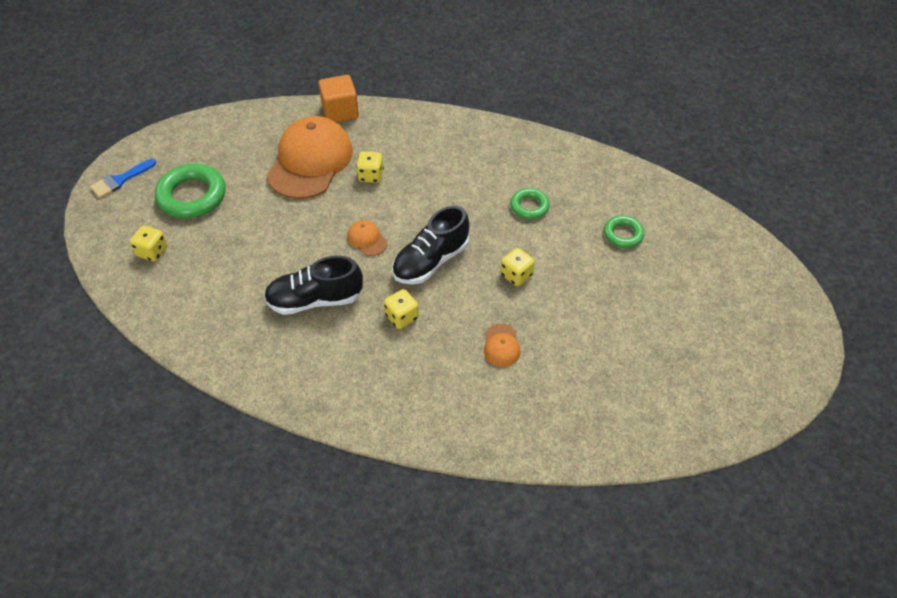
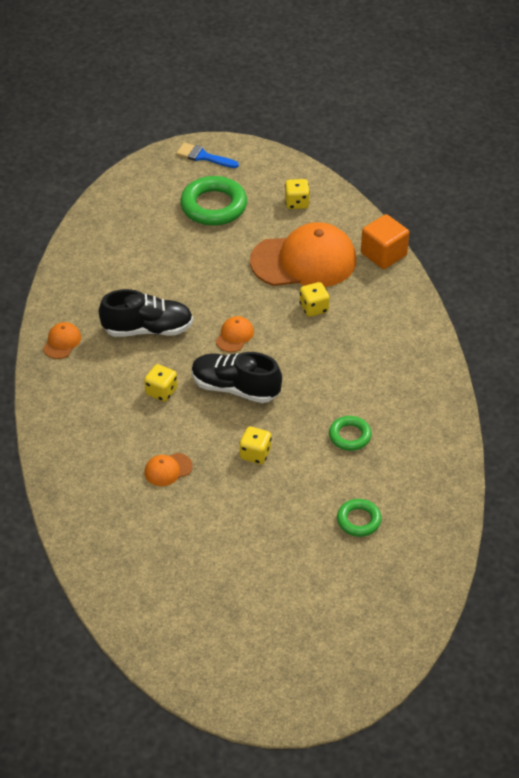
camera: 65 degrees right, 5 degrees down
(152, 252) = (140, 211): yellow dice -> yellow dice (296, 203)
(284, 376) = (62, 342): none -> orange cap
(315, 300) = (148, 329): black shoe -> black shoe turned 120 degrees clockwise

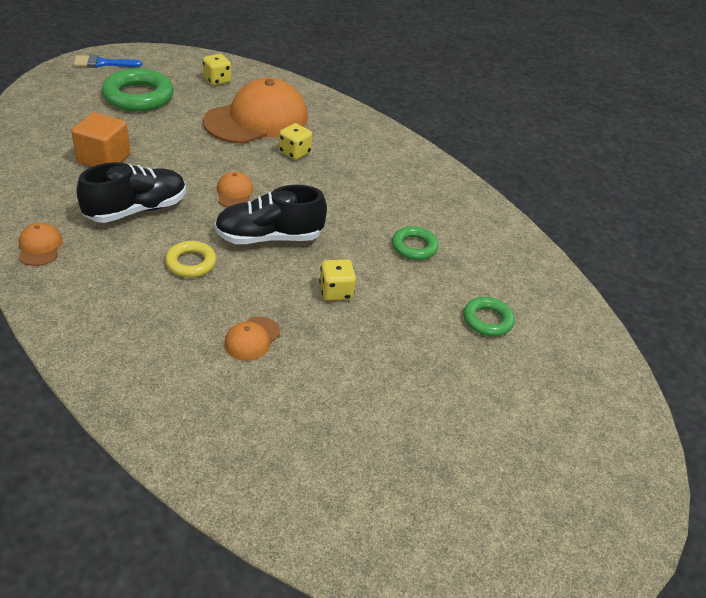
camera: 35 degrees left, 5 degrees down
(161, 391) = (191, 263): yellow dice -> yellow ring
(383, 254) = (324, 101): orange cube -> orange cube (104, 158)

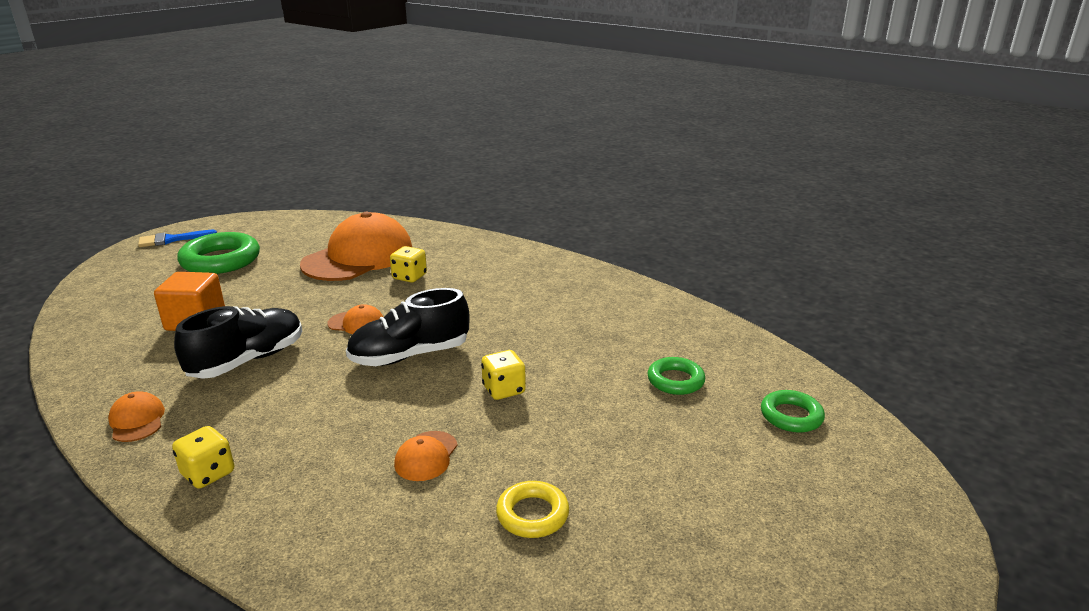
camera: 10 degrees left, 15 degrees down
(191, 263) = (328, 398): yellow ring -> yellow ring (532, 514)
(217, 80) = (304, 232): yellow dice -> yellow dice (208, 474)
(234, 193) = (356, 323): orange cap -> orange cap turned 120 degrees clockwise
(414, 247) = (569, 332): green ring -> green ring (791, 416)

